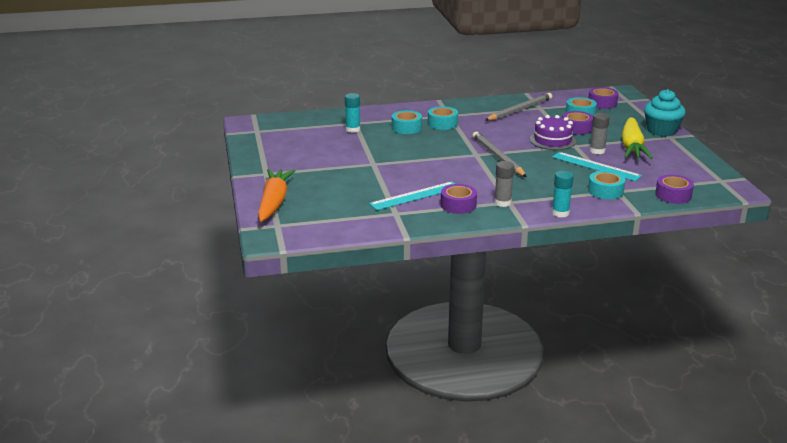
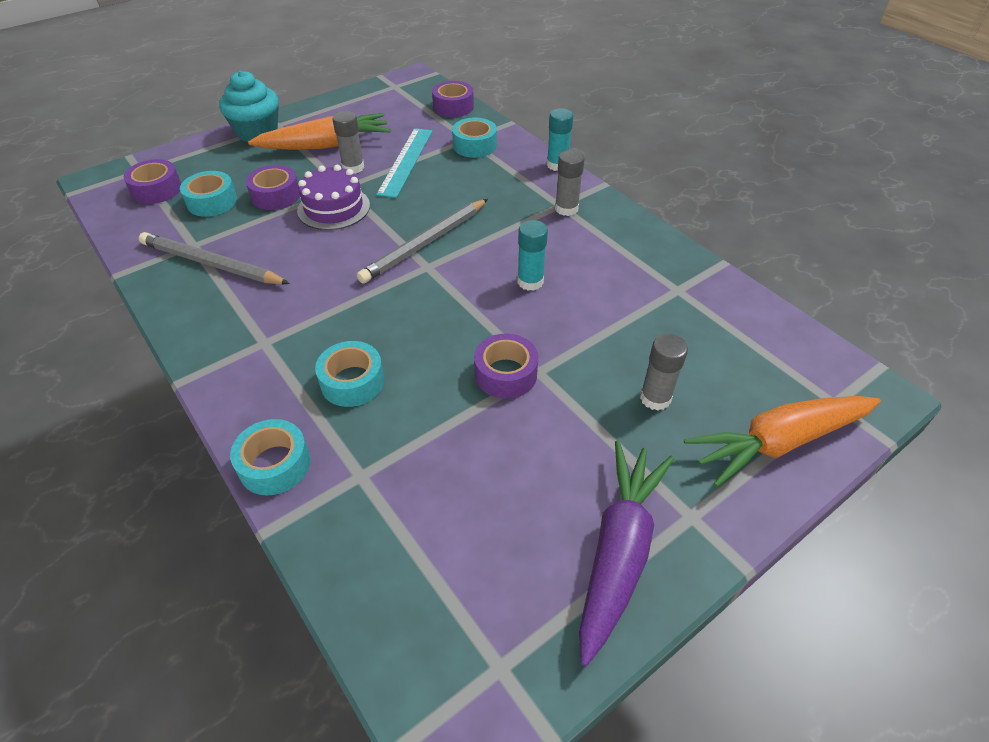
camera: 115 degrees left, 20 degrees up
(270, 157) = (618, 551): none -> purple carrot
(329, 184) = (655, 398): none -> grey glue stick
(353, 129) = (400, 463): turquoise glue stick -> turquoise glue stick (530, 281)
(415, 196) = (612, 287): turquoise ruler -> none
(442, 123) = (311, 339): turquoise tape -> turquoise tape (275, 464)
(458, 205) = (604, 241): purple tape -> purple tape (505, 374)
(632, 147) = (325, 145): yellow carrot -> orange carrot

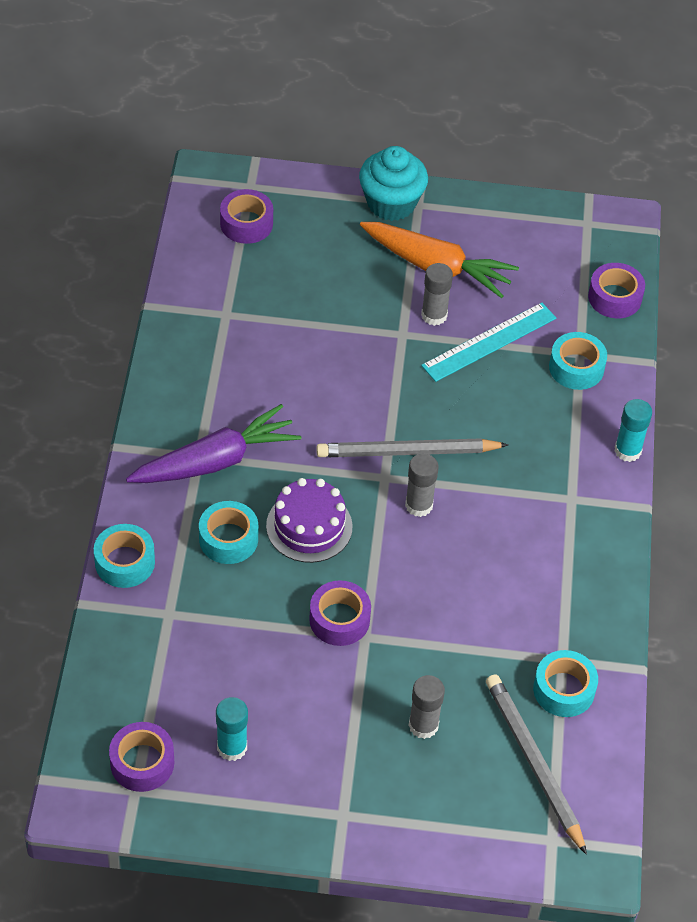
camera: 40 degrees right, 5 degrees up
(212, 202) = (279, 272): turquoise tape -> turquoise tape (564, 690)
(212, 264) = (223, 347): grey pencil -> grey pencil (534, 763)
(276, 196) = (336, 303): purple tape -> purple tape (142, 763)
(333, 208) = (371, 354): purple cake -> purple cake (309, 526)
(530, 281) = (450, 556): turquoise glue stick -> turquoise glue stick (232, 747)
(566, 209) = (572, 507): grey glue stick -> grey glue stick (419, 505)
(618, 551) = (272, 793): purple carrot -> purple carrot (215, 461)
(778, 442) = (467, 826): orange carrot -> none

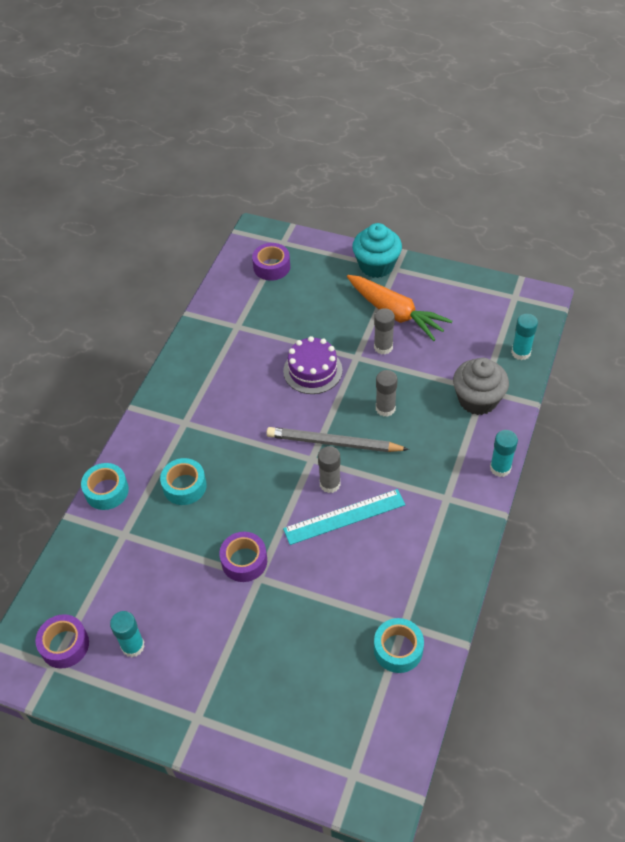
camera: 20 degrees right, 0 degrees up
(215, 461) = (195, 428): purple carrot -> none
(309, 526) = (245, 486): purple cake -> purple cake (312, 370)
(423, 725) = (280, 657): grey glue stick -> grey glue stick (385, 408)
(489, 342) = (418, 372): turquoise ruler -> turquoise ruler (344, 517)
(534, 763) = (357, 706): grey pencil -> none
(576, 368) = (477, 400): turquoise tape -> grey cupcake
(614, 297) = (521, 352): purple tape -> turquoise glue stick

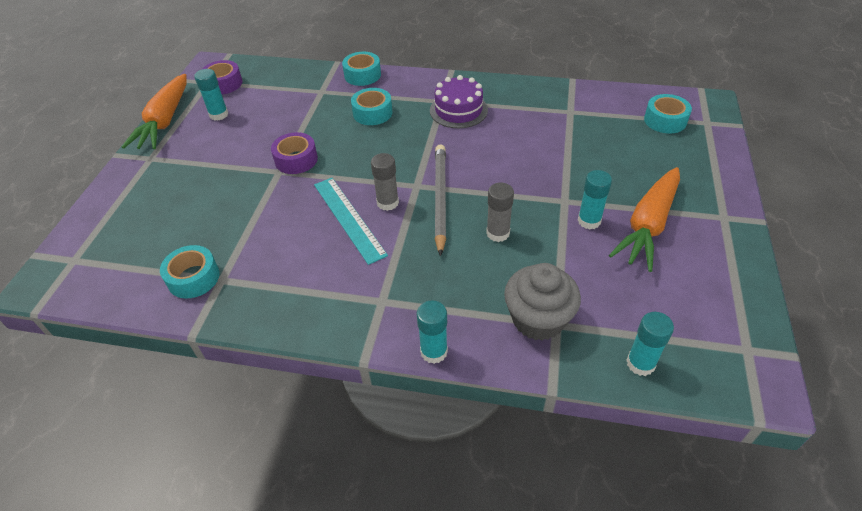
camera: 80 degrees right, 5 degrees down
(125, 710) = (165, 121): none -> orange carrot
(271, 267) = (665, 120): purple tape -> turquoise tape
(312, 370) = (532, 170): purple cake -> purple cake (458, 110)
(376, 265) = (719, 199): turquoise cupcake -> none
(383, 347) = (589, 221): grey glue stick -> turquoise glue stick

